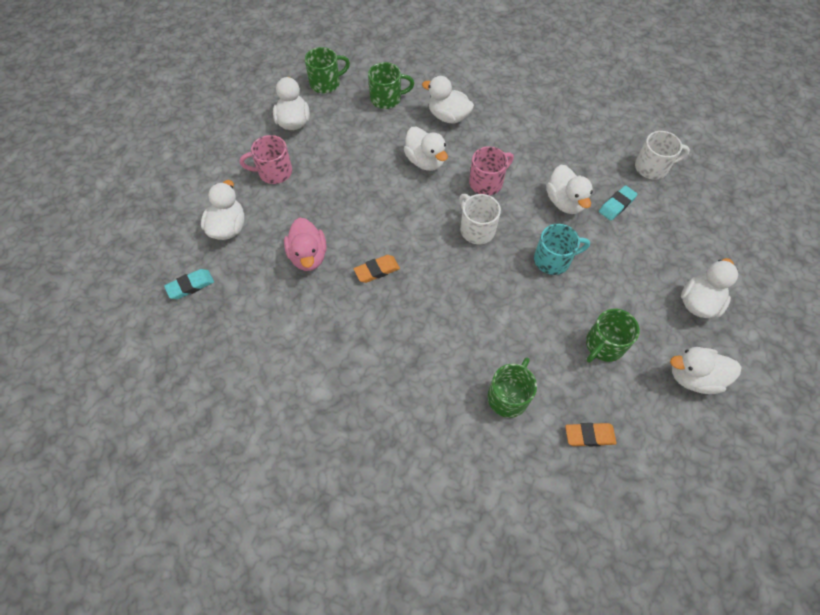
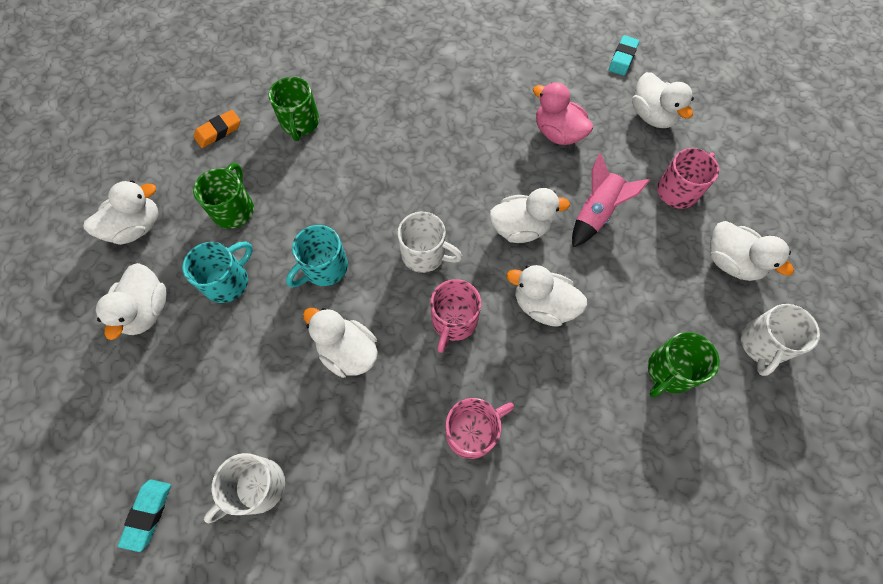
camera: 145 degrees right, 5 degrees up
(326, 83) = (762, 345): green mug -> white mug
(341, 189) = (596, 213): none -> pink rocket
(377, 270) = (486, 156): orange eraser -> none
(448, 116) = (572, 394): white duck -> white duck (520, 228)
(516, 130) = (472, 431): none -> pink mug
(616, 205) = (283, 388): turquoise eraser -> turquoise eraser (148, 514)
(629, 290) = (228, 281): none -> turquoise mug

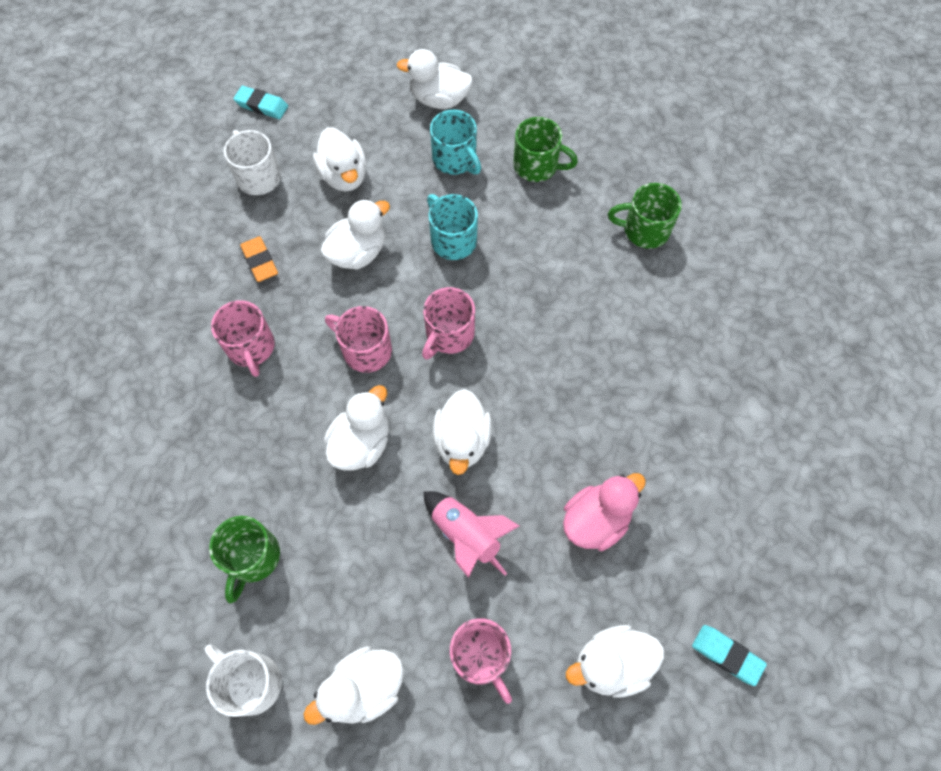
camera: 100 degrees right, 0 degrees up
(137, 227) = (530, 89): white duck -> white duck (344, 176)
(218, 131) = (641, 154): orange eraser -> orange eraser (260, 261)
(425, 254) = (449, 334): white mug -> pink mug
(669, 371) = (252, 558): green mug -> green mug turned 135 degrees counterclockwise

